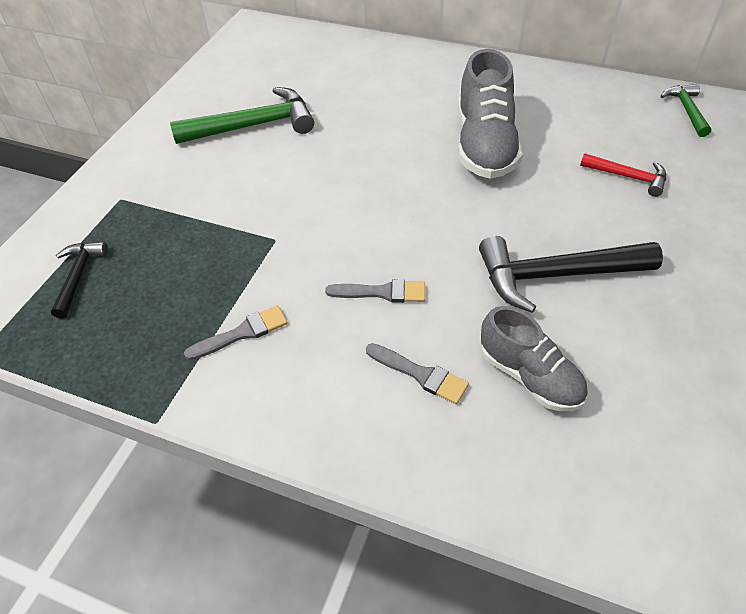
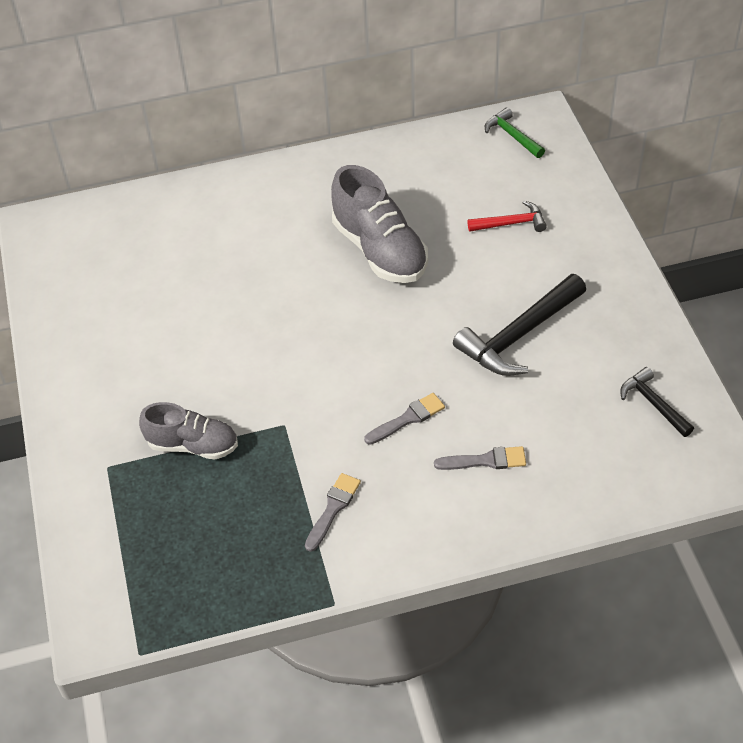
camera: 35 degrees left, 0 degrees up
(79, 276) = (150, 548): black hammer -> black hammer (653, 403)
(253, 126) = (157, 334): green hammer -> none
(529, 376) = (556, 419): grey shoe -> grey shoe (193, 445)

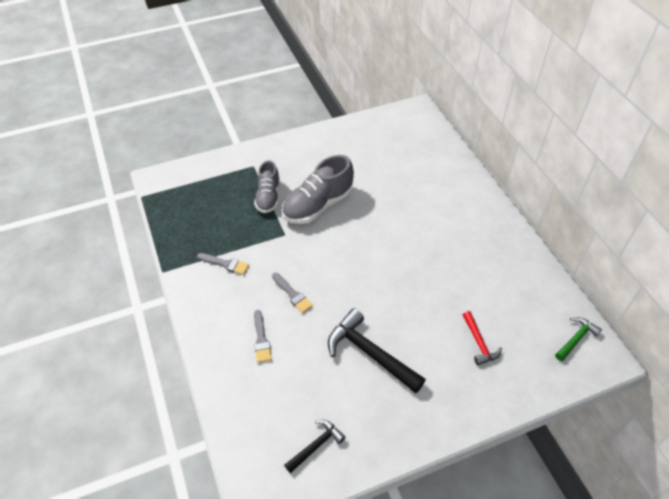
camera: 80 degrees right, 0 degrees up
(380, 250) = (433, 266): grey shoe -> grey shoe (318, 205)

